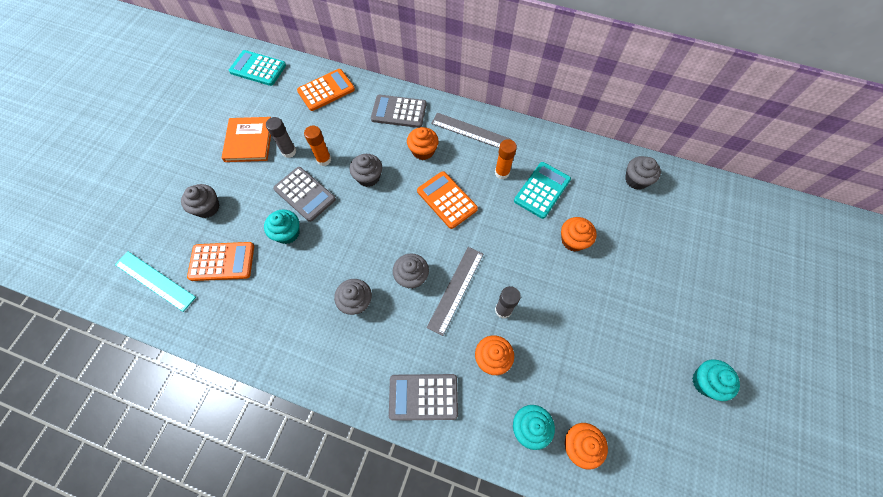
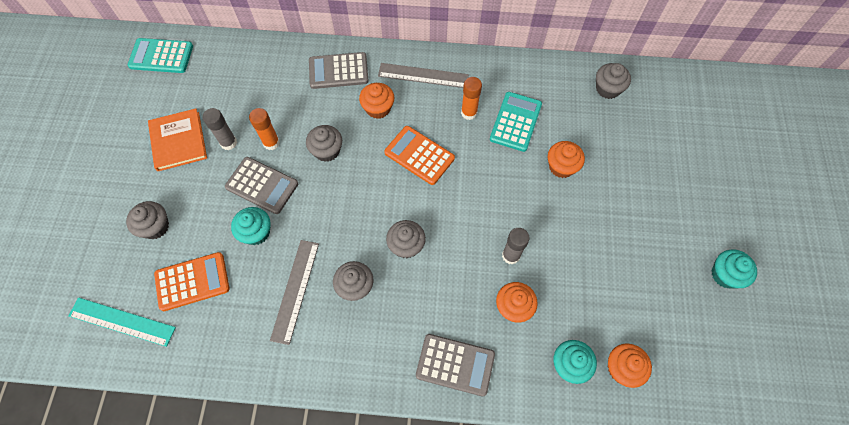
camera: 15 degrees left, 0 degrees up
(326, 90) = (249, 64): orange calculator -> none
(423, 397) = (455, 364): grey calculator -> grey calculator turned 150 degrees counterclockwise
(456, 289) = (456, 247): grey ruler -> grey ruler (295, 290)

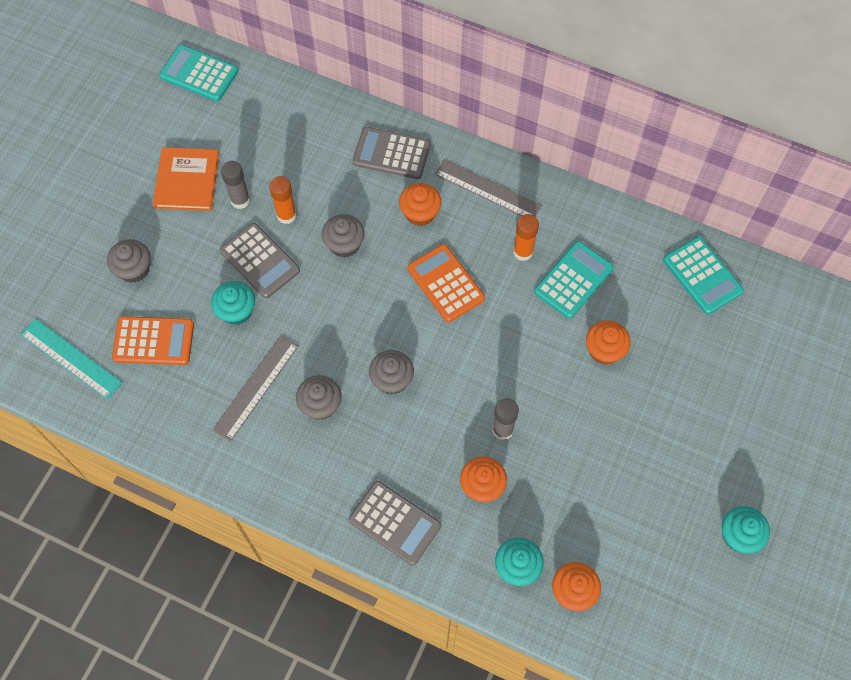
camera: 20 degrees right, 0 degrees up
(607, 89) = (702, 276): grey cupcake -> turquoise calculator

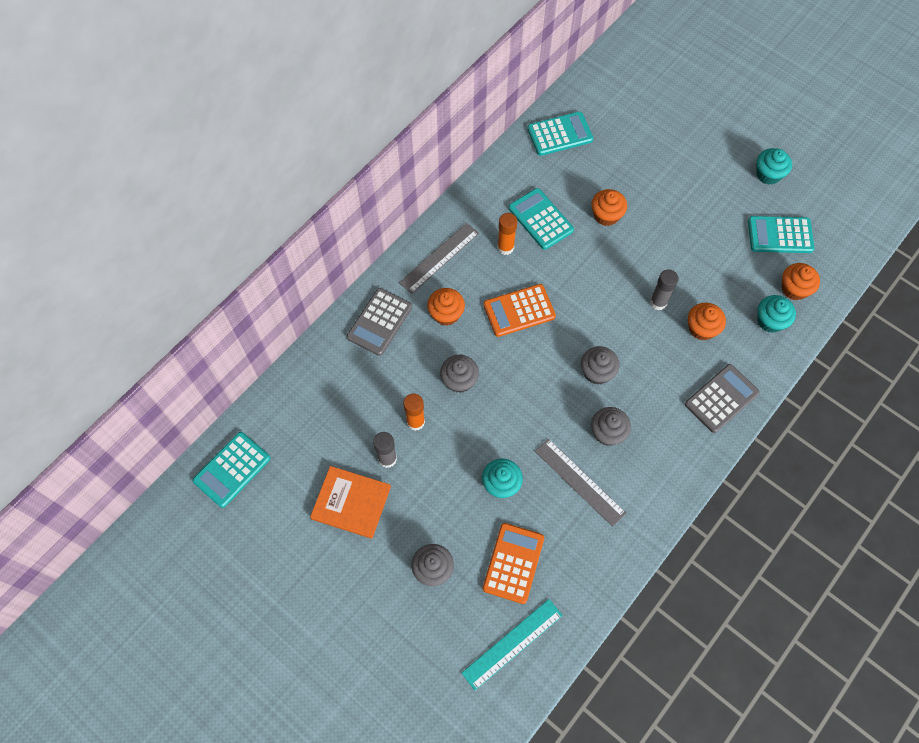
camera: 75 degrees left, 0 degrees up
(260, 261) = (456, 454): grey calculator -> none
(648, 563) = (780, 235): none -> turquoise calculator

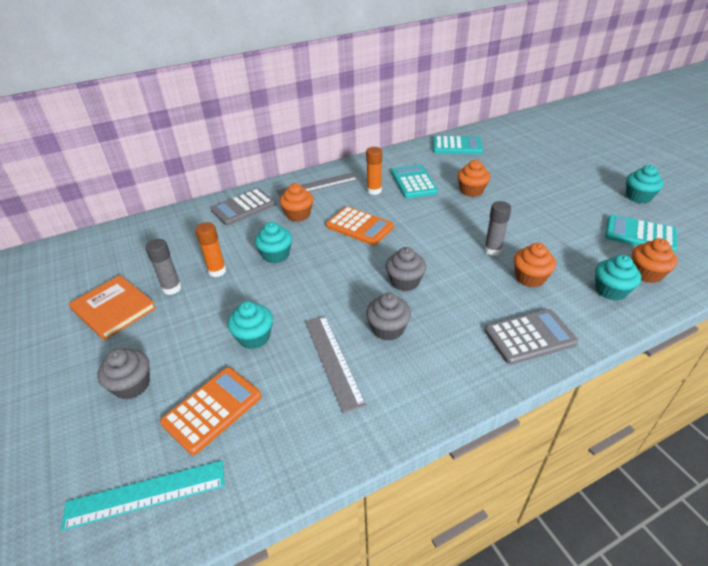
camera: 25 degrees right, 25 degrees down
(232, 470) = (52, 260): turquoise calculator -> none
(459, 380) = (276, 255): grey cupcake -> turquoise cupcake
(519, 311) = (359, 226): orange calculator -> orange calculator turned 150 degrees counterclockwise

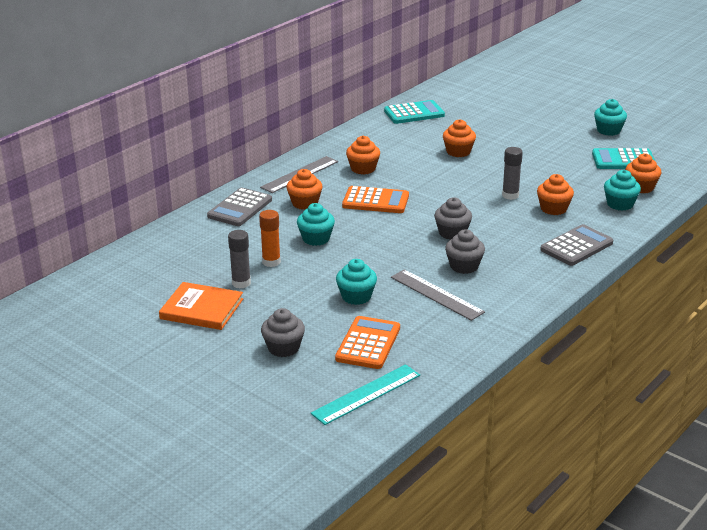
camera: 25 degrees left, 10 degrees down
(374, 191) = (363, 169): orange glue stick -> orange cupcake
(413, 182) = (396, 154): turquoise calculator -> none

